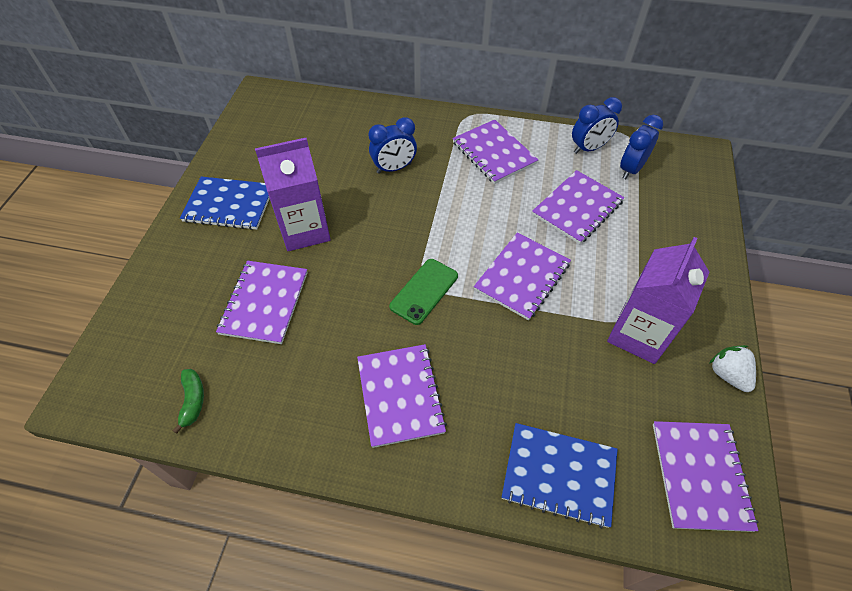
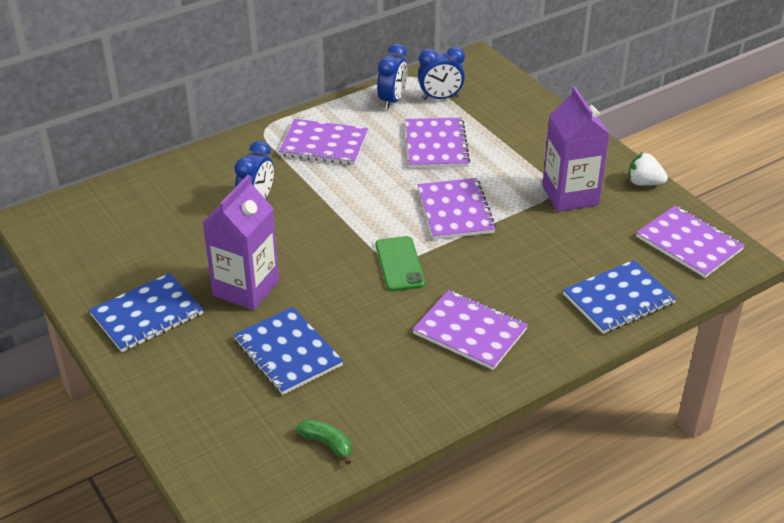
camera: 45 degrees left, 15 degrees down
(264, 303) = (287, 353): purple notebook -> blue notebook
(631, 169) = (440, 98): blue clock -> blue clock turned 90 degrees counterclockwise

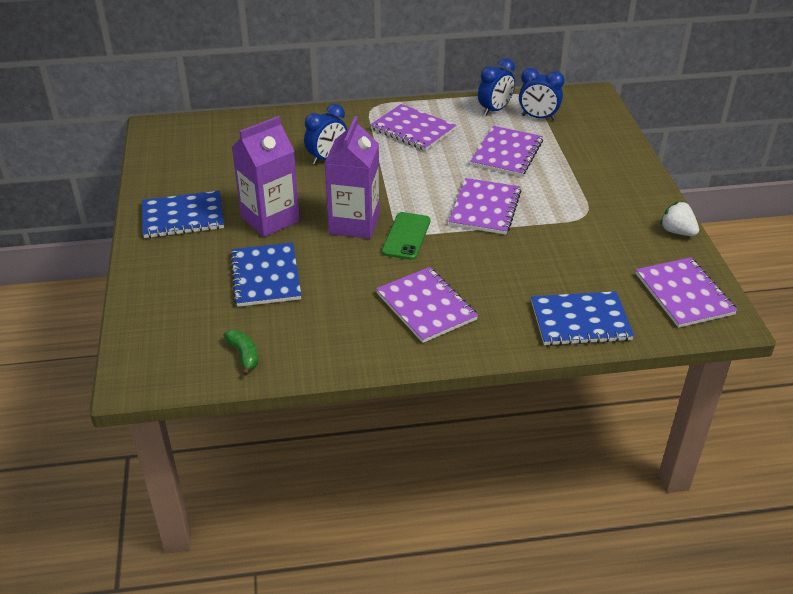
camera: 25 degrees right, 0 degrees up
(570, 195) = (598, 223): purple carton -> purple carton (354, 223)

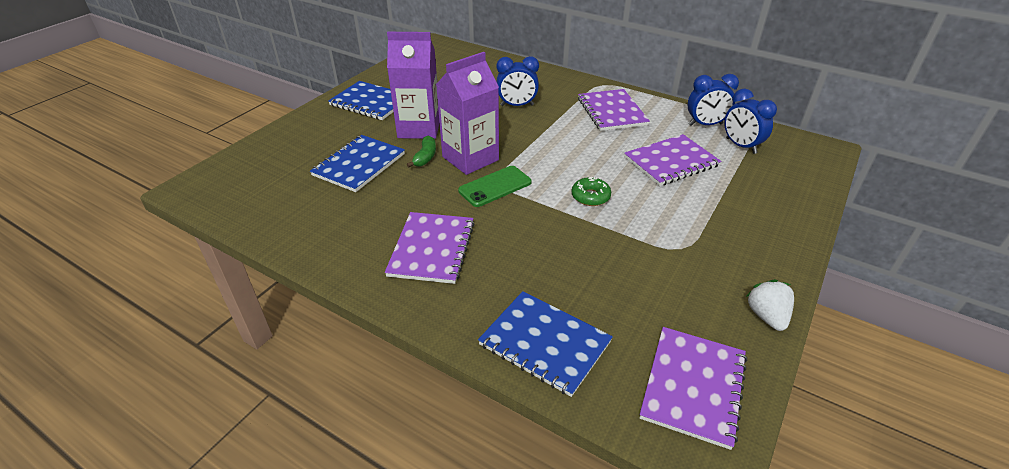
camera: 40 degrees right, 0 degrees up
(244, 355) = (266, 210): green banana -> green banana (425, 157)
(485, 208) = (590, 196): purple notebook -> green donut

